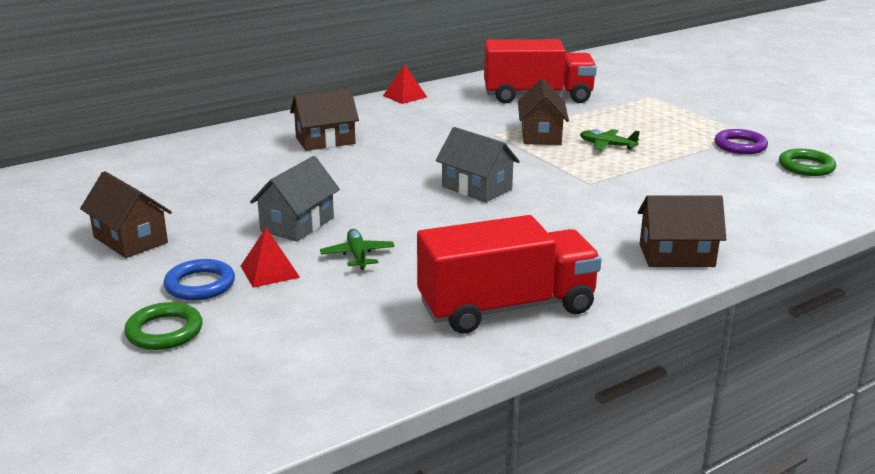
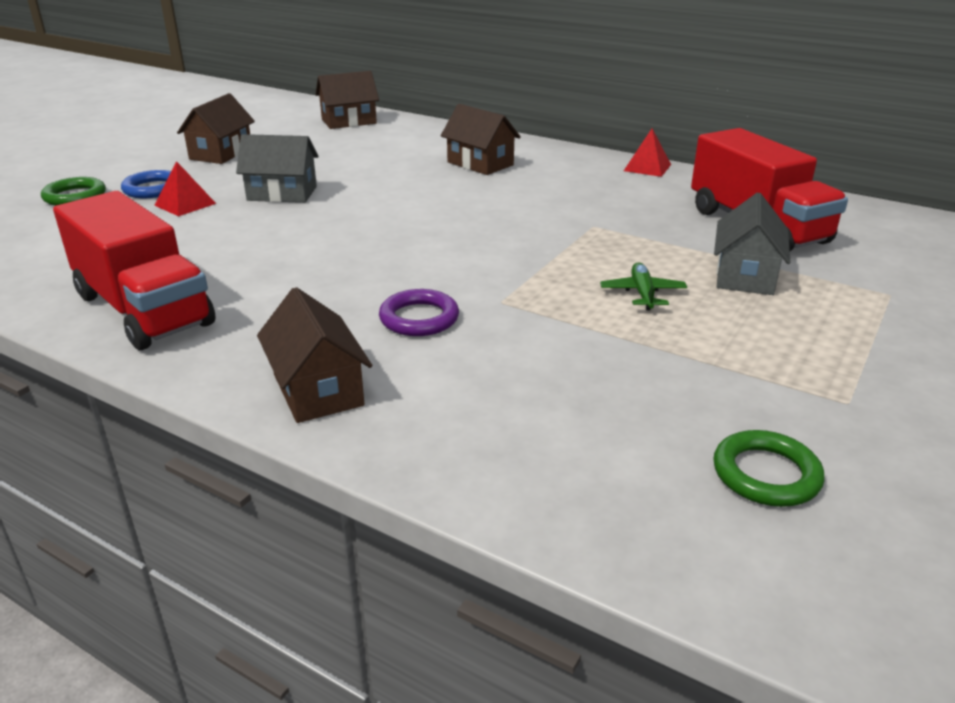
camera: 65 degrees right, 5 degrees up
(357, 255) = (231, 227): green plane -> none
(476, 188) = (427, 245): grey house -> grey house (745, 275)
(541, 135) = (624, 250): brown house -> brown house (349, 121)
(740, 146) = (780, 396): purple ring -> purple ring (419, 318)

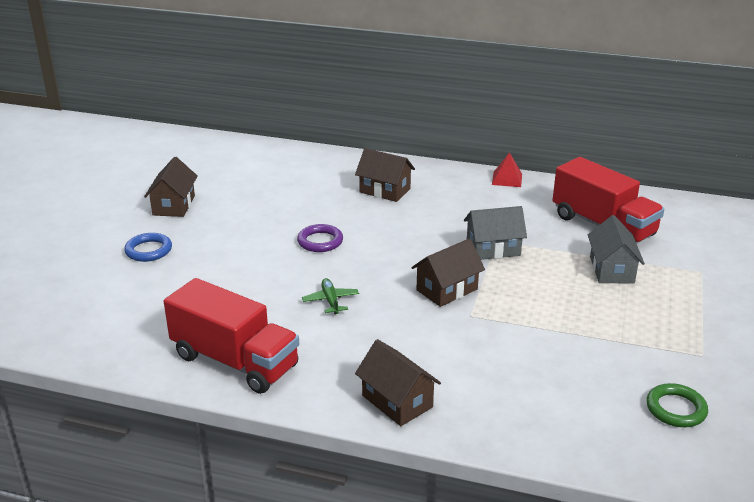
camera: 15 degrees left, 0 degrees up
(75, 196) = (91, 267): green ring -> none
(185, 204) = (187, 262): red pyramid -> none
(282, 193) = (255, 241): grey house -> grey house (493, 249)
(349, 121) = (253, 156): brown house -> brown house (447, 290)
(419, 318) = (426, 337): purple ring -> purple ring (320, 241)
(642, 293) = (555, 294): green plane -> green plane (330, 301)

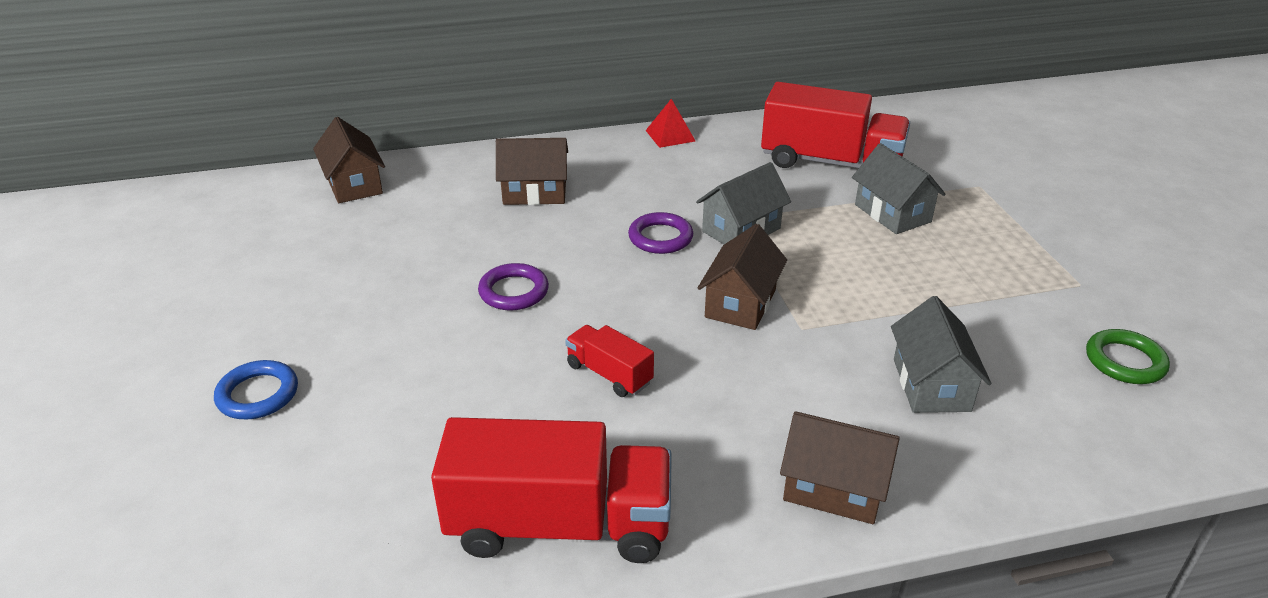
camera: 30 degrees left, 5 degrees up
(174, 205) = (237, 307): brown house -> brown house (354, 184)
(330, 301) = (609, 374): green plane -> red truck
(436, 238) = (660, 237): none -> purple ring
(519, 373) = (931, 385): none -> grey house

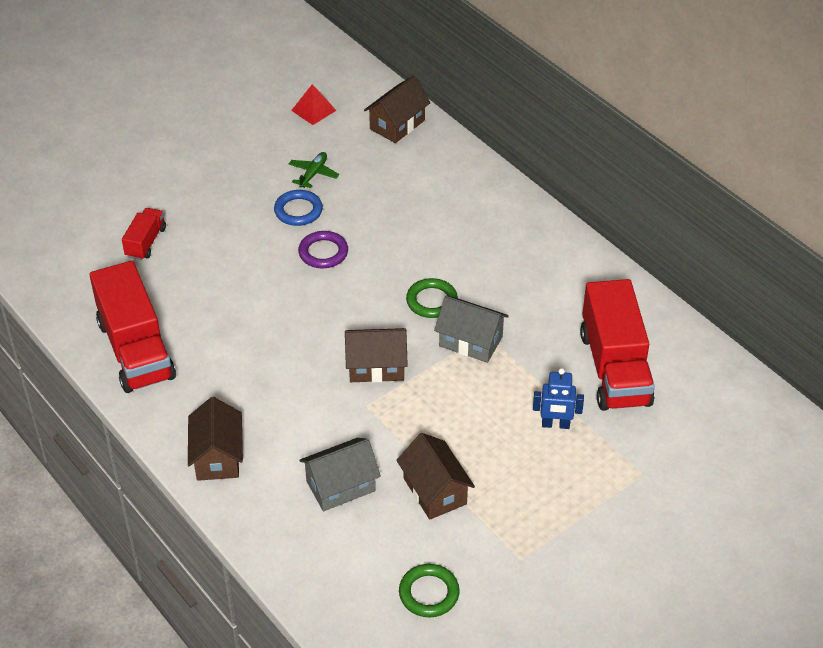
camera: 65 degrees right, 10 degrees up
(258, 394) = (172, 192): blue ring -> blue ring (298, 211)
(366, 262) = (313, 174): none -> green plane
(534, 193) = (447, 215): brown house -> brown house (435, 491)
(609, 374) = (266, 327): red truck -> red truck (146, 242)
(660, 237) = (431, 301): purple ring -> green ring
(670, 135) = (588, 258): red pyramid -> red pyramid (313, 110)
(892, 213) = (555, 425): grey house -> blue robot

